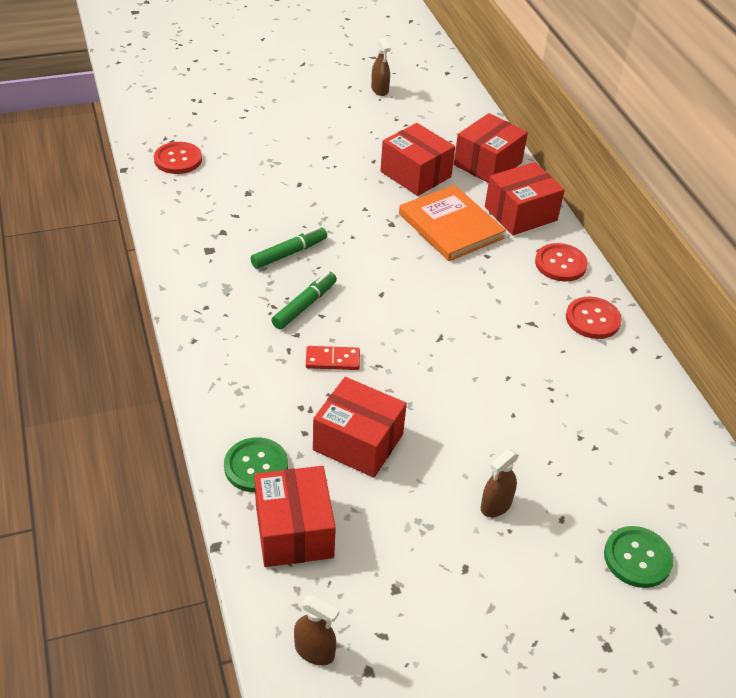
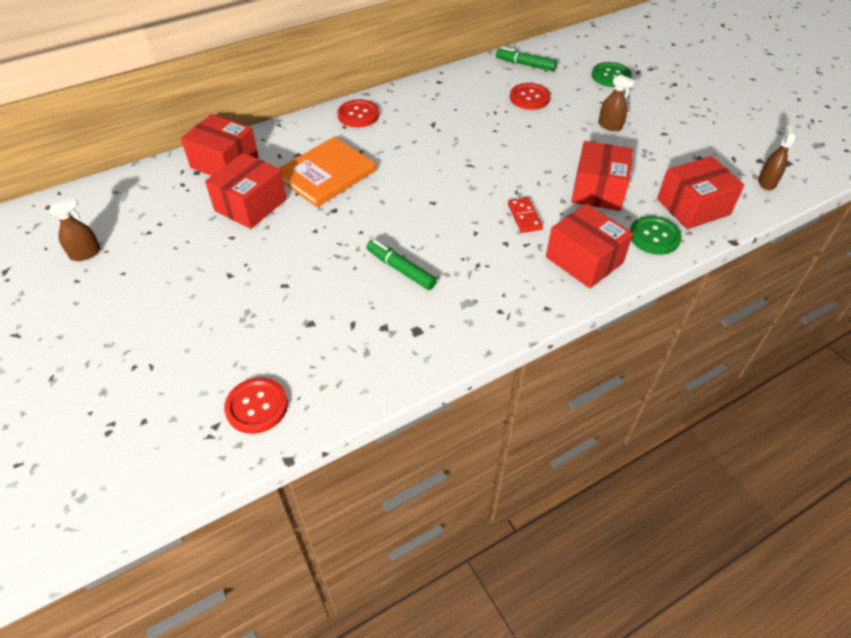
camera: 100 degrees left, 5 degrees up
(305, 305) = (468, 245): green marker -> green marker (525, 64)
(520, 213) = (298, 138): red box -> red box (584, 260)
(592, 319) = (416, 98): red button -> red button (529, 98)

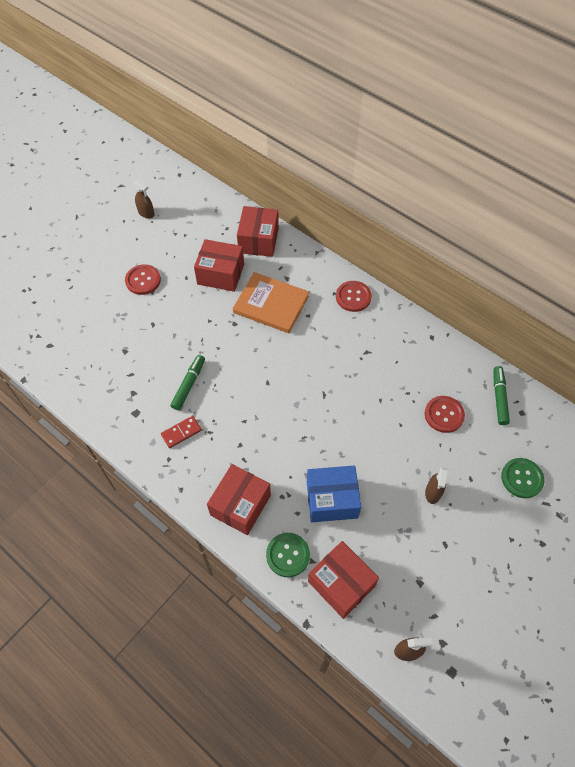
camera: 70 degrees right, 10 degrees up
(257, 406) = (55, 349): red button -> red button (143, 280)
(524, 216) = (275, 450): red domino -> red domino (181, 433)
(598, 190) = (332, 499): red box -> blue box

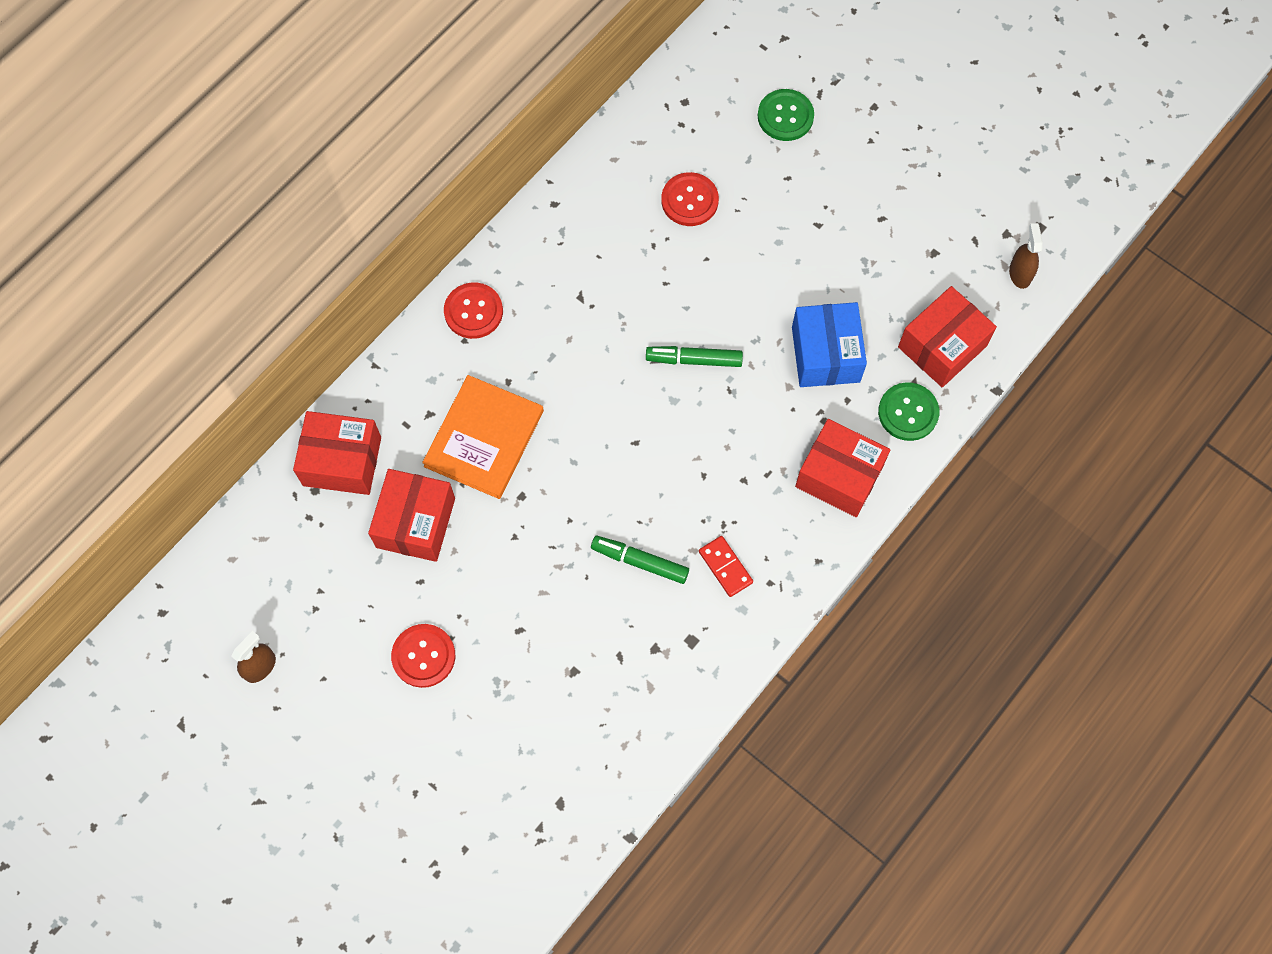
camera: 90 degrees left, 10 degrees up
(433, 492) = (810, 226): brown spray bottle -> none
(499, 398) = (661, 126): green marker -> green marker (694, 359)

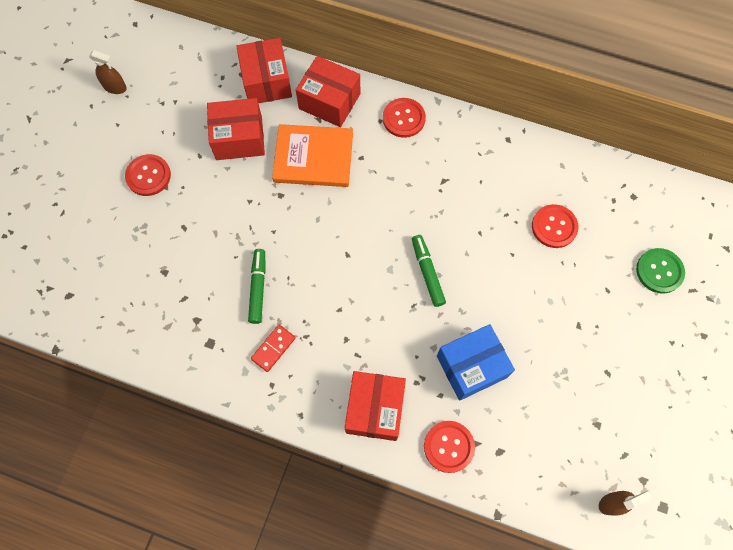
camera: 70 degrees right, 0 degrees up
(908, 412) = (448, 446): green button -> red button
(942, 346) = (517, 456): red box -> red box (329, 101)

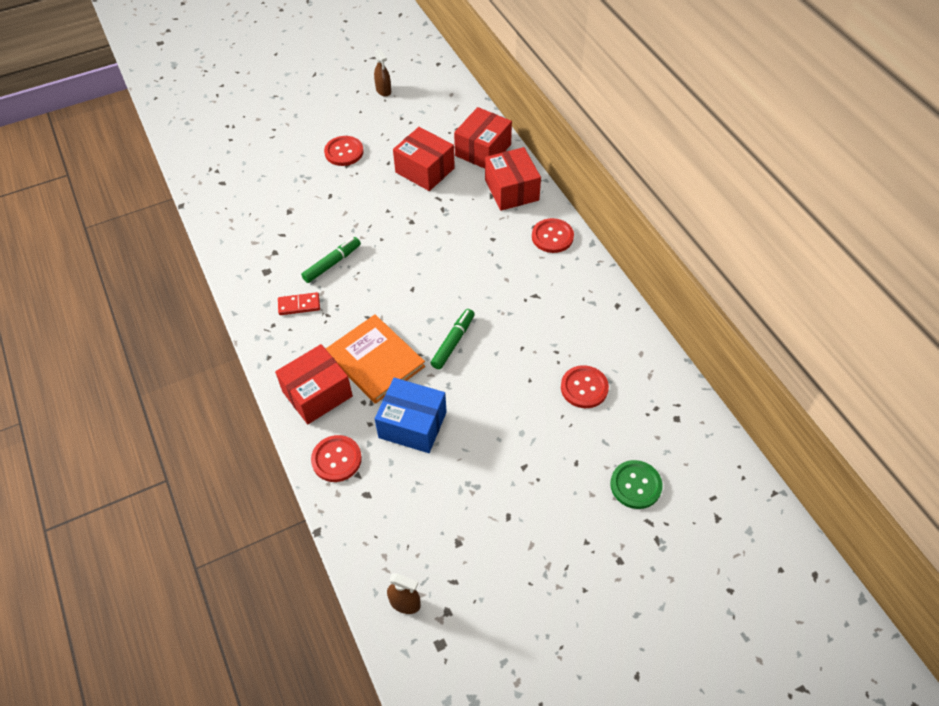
camera: 45 degrees right, 15 degrees down
(313, 157) = (460, 215): orange book -> orange book (375, 360)

